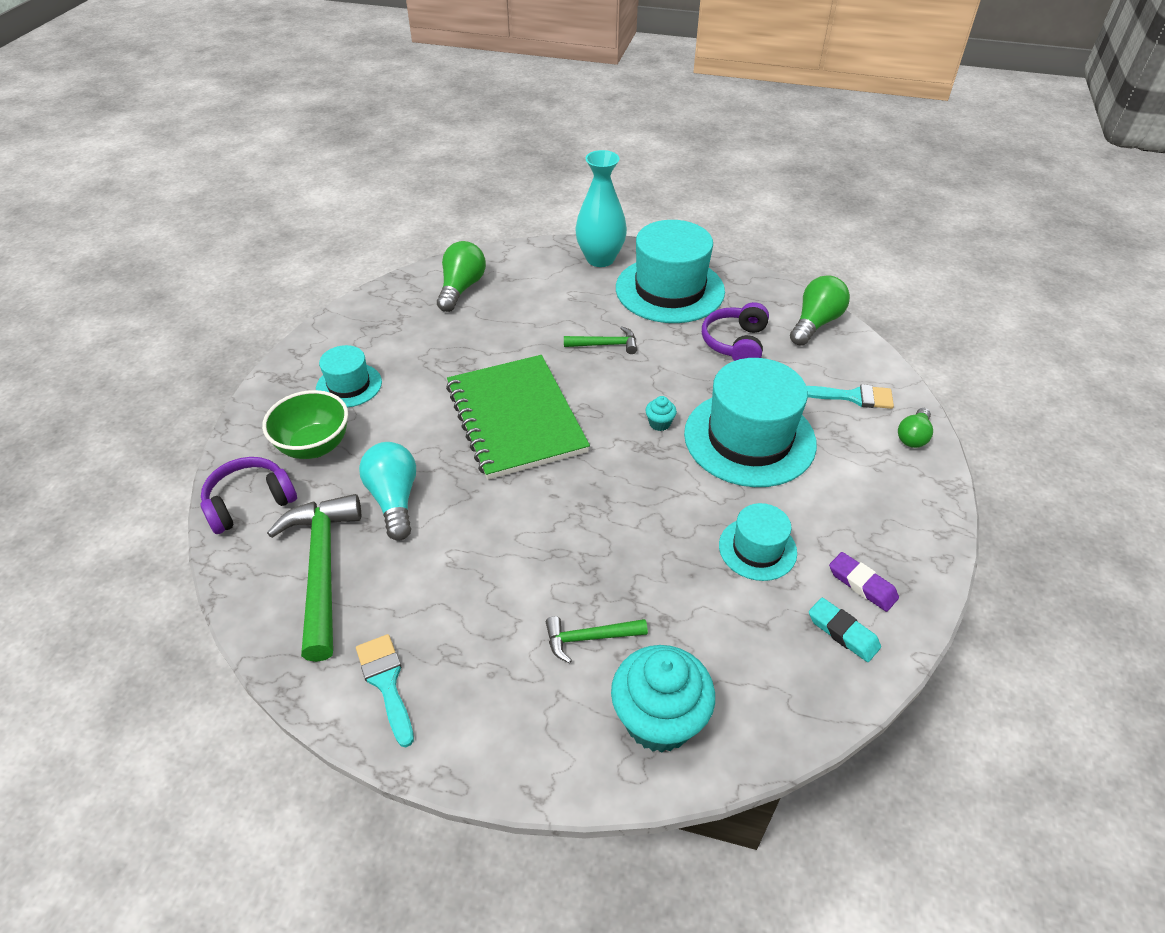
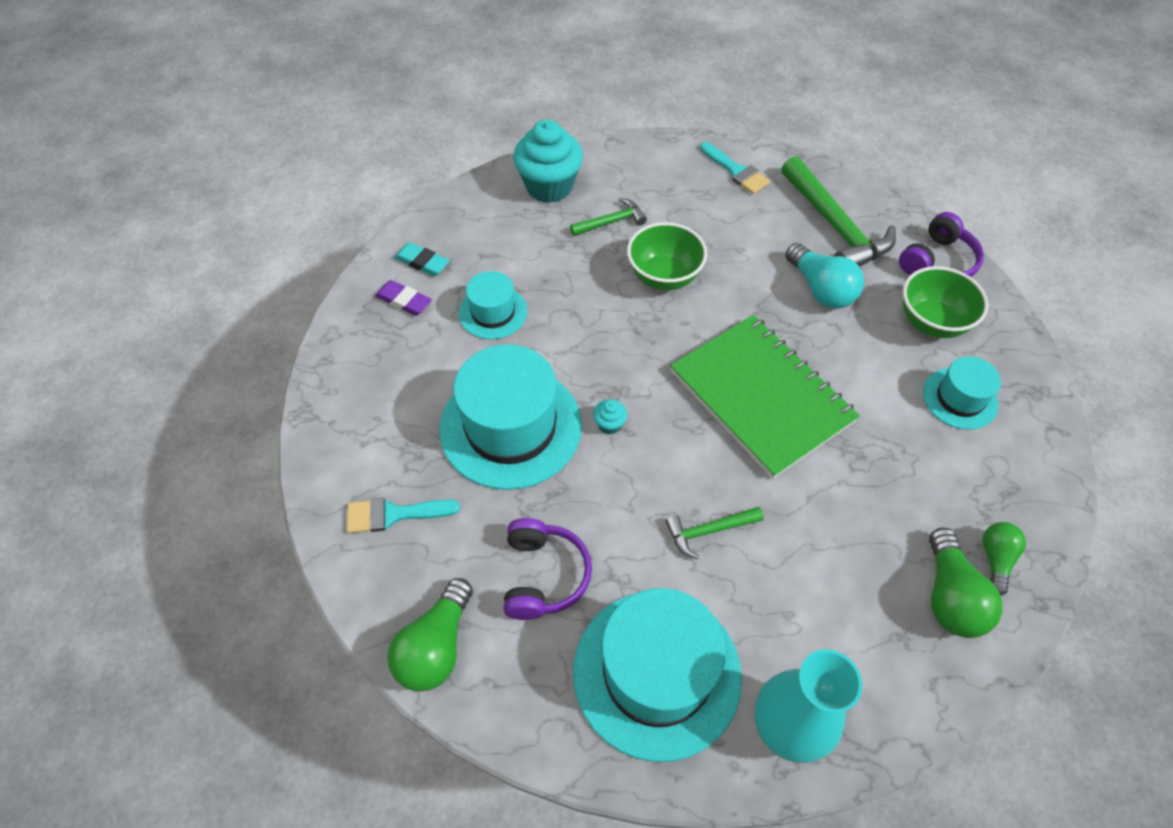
camera: 165 degrees right, 10 degrees up
(554, 549) = (664, 277): none -> green bowl
(913, 436) = (331, 470): green light bulb -> green light bulb (995, 559)

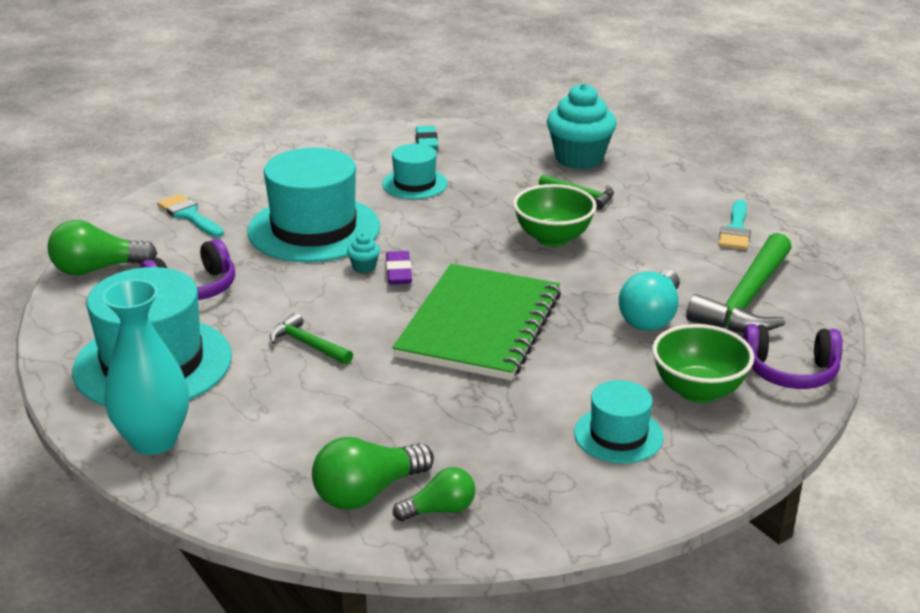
camera: 55 degrees right, 25 degrees down
(404, 301) = (381, 149): purple eraser -> purple eraser (398, 272)

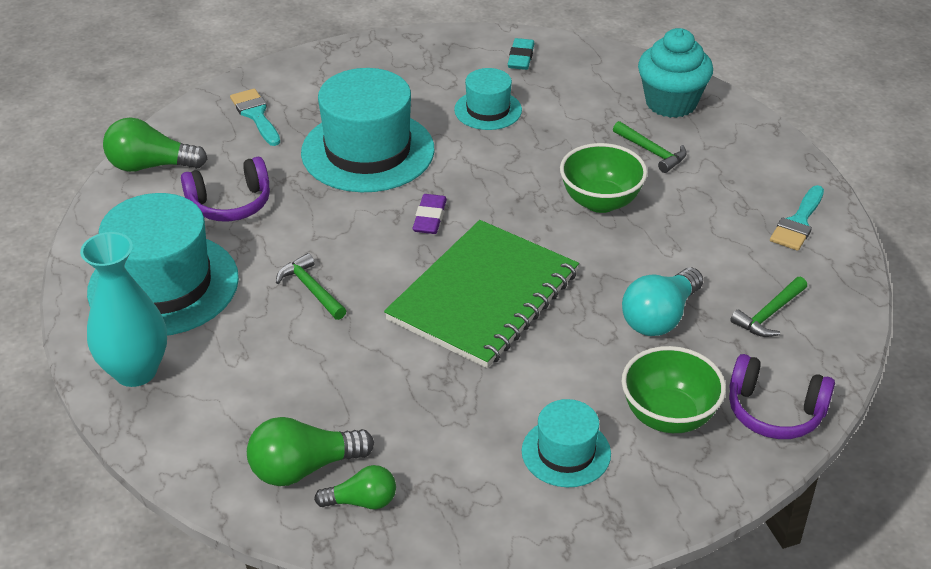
camera: 15 degrees right, 10 degrees up
(364, 267) = (398, 206): turquoise cupcake -> none
(746, 300) = (769, 314): green hammer -> green hammer, size x0.51

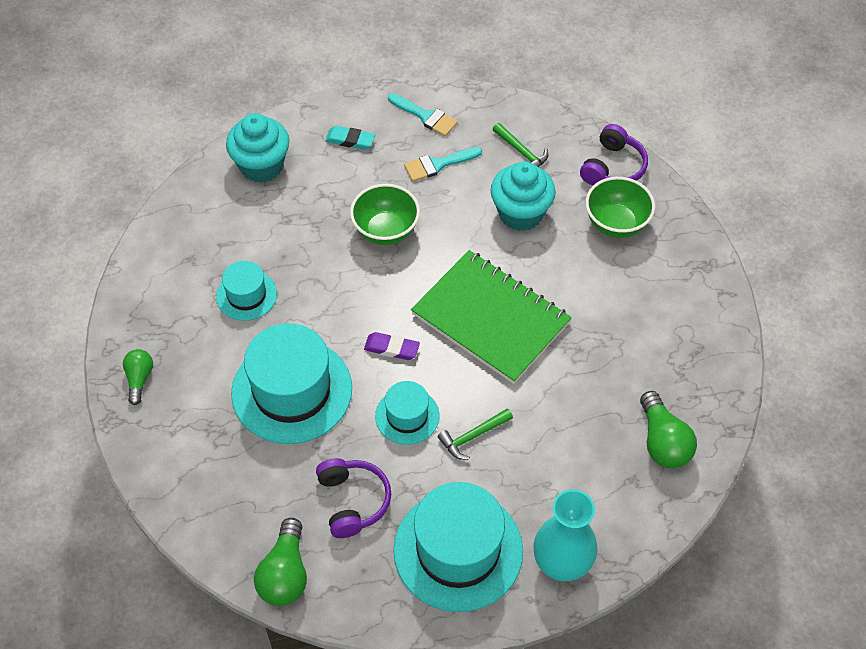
camera: 85 degrees left, 15 degrees up
(256, 115) = (218, 483): turquoise brush -> turquoise brush (438, 164)
(362, 501) = (692, 406): green light bulb -> green light bulb (139, 379)
(521, 58) = (169, 263): turquoise eraser -> turquoise eraser (350, 140)
(566, 452) = (648, 284): turquoise hat -> turquoise hat (407, 416)
(652, 152) = (326, 189): green hammer -> none
(660, 317) = (520, 213): turquoise light bulb -> turquoise cupcake

